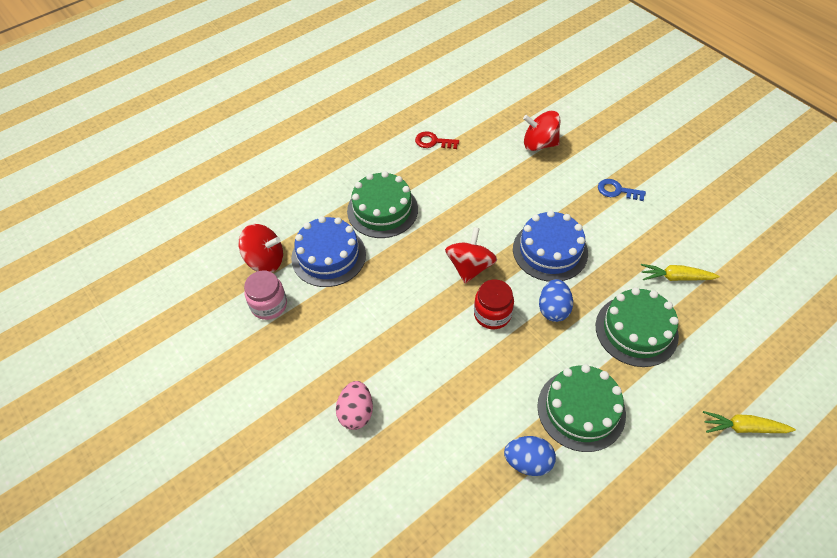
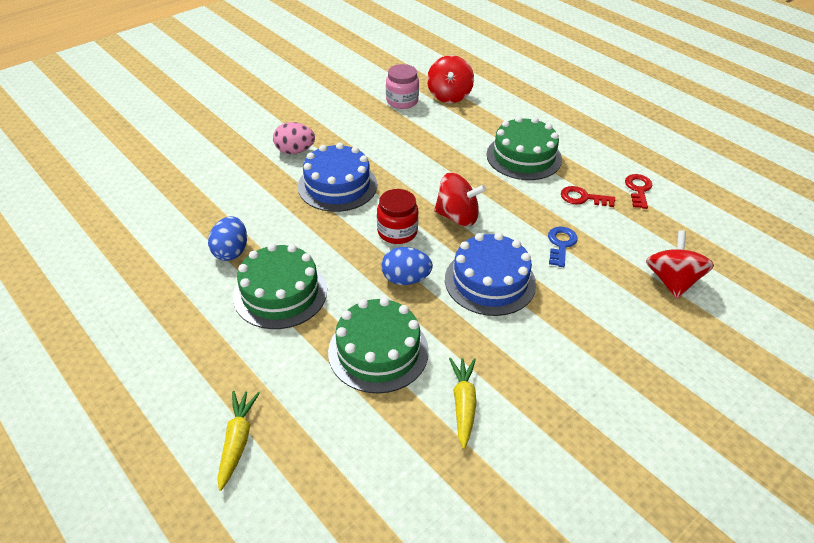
camera: 85 degrees right, 10 degrees down
(328, 256) = (459, 128): blue cake -> blue cake (337, 186)
(444, 178) = (583, 198): none -> red key
(617, 191) = (609, 356): blue key -> blue key (561, 244)

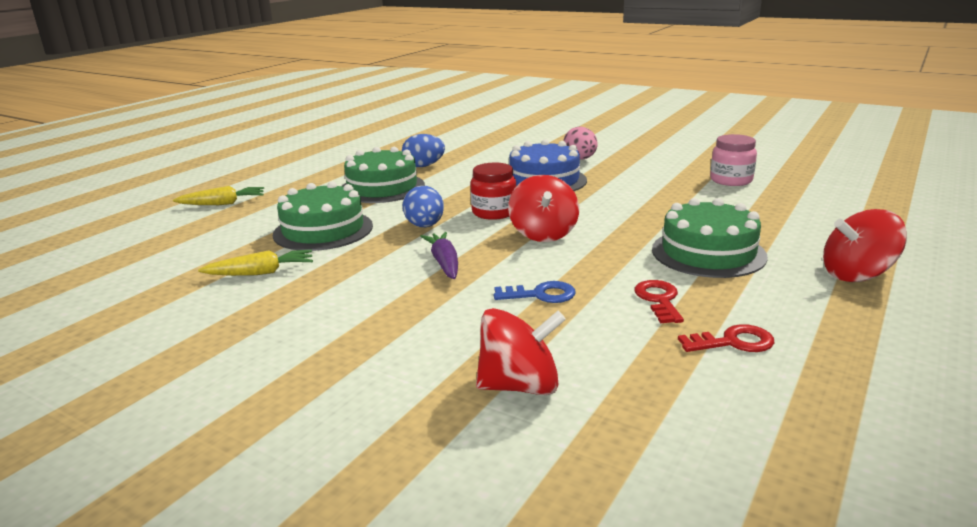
camera: 75 degrees right, 20 degrees down
(449, 95) = (783, 198): red spinning top -> red spinning top (857, 275)
(490, 281) = (444, 263): blue cake -> purple carrot

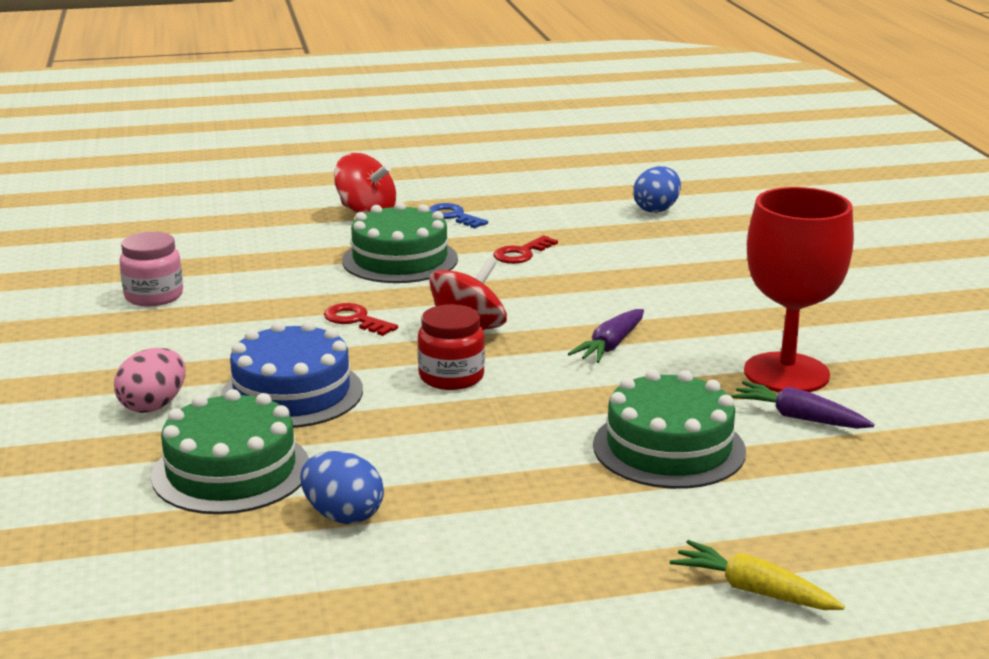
camera: 135 degrees left, 0 degrees up
(261, 273) = (798, 417): yellow carrot -> purple carrot
(297, 297) = (786, 373): none -> red goblet
(382, 188) = (486, 493): green cake -> green cake (231, 471)
(425, 226) = (552, 396): blue egg -> blue egg (656, 209)
(520, 386) = (705, 256): red spinning top -> none
(541, 295) = (588, 289): blue key -> blue key (453, 216)
(733, 342) = (542, 223): red key -> red key (355, 320)

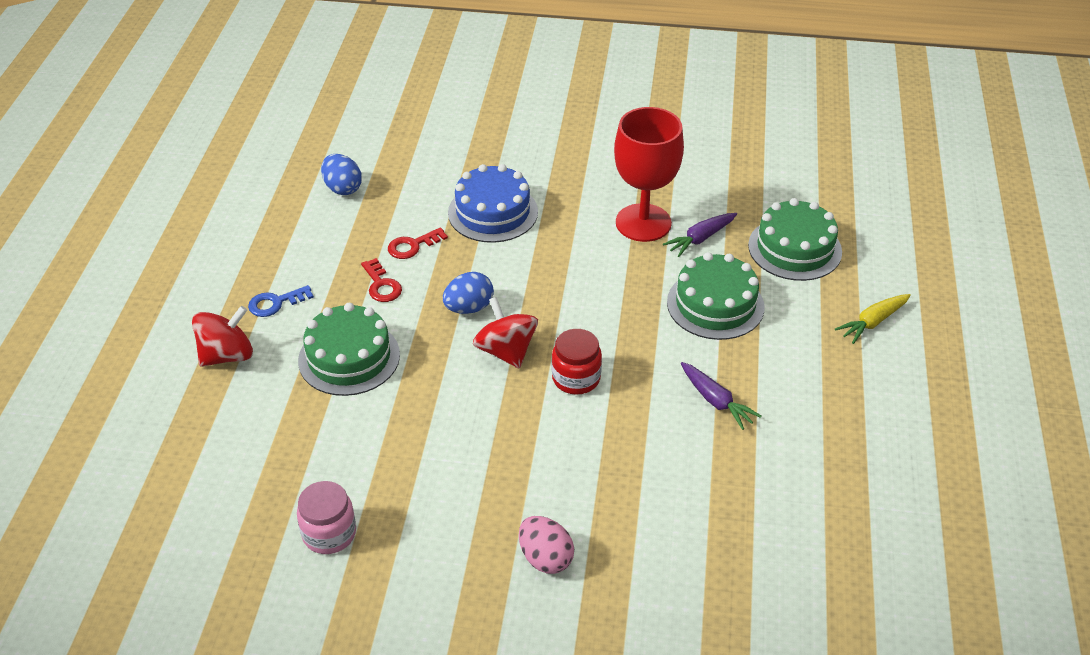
camera: 70 degrees left, 20 degrees up
(231, 471) = (665, 525): green cake -> green cake (794, 248)
(292, 393) = (562, 471): blue cake -> blue cake (493, 212)
(343, 515) = (744, 476): blue egg -> blue egg (469, 308)
(355, 320) = (453, 409): red key -> red key (413, 246)
(610, 346) = (567, 286): purple carrot -> purple carrot (716, 401)

